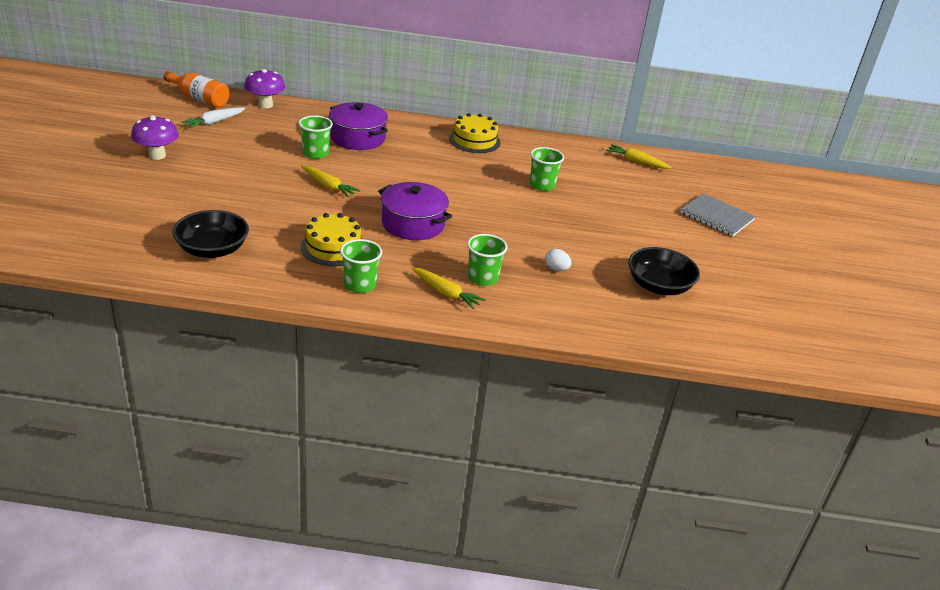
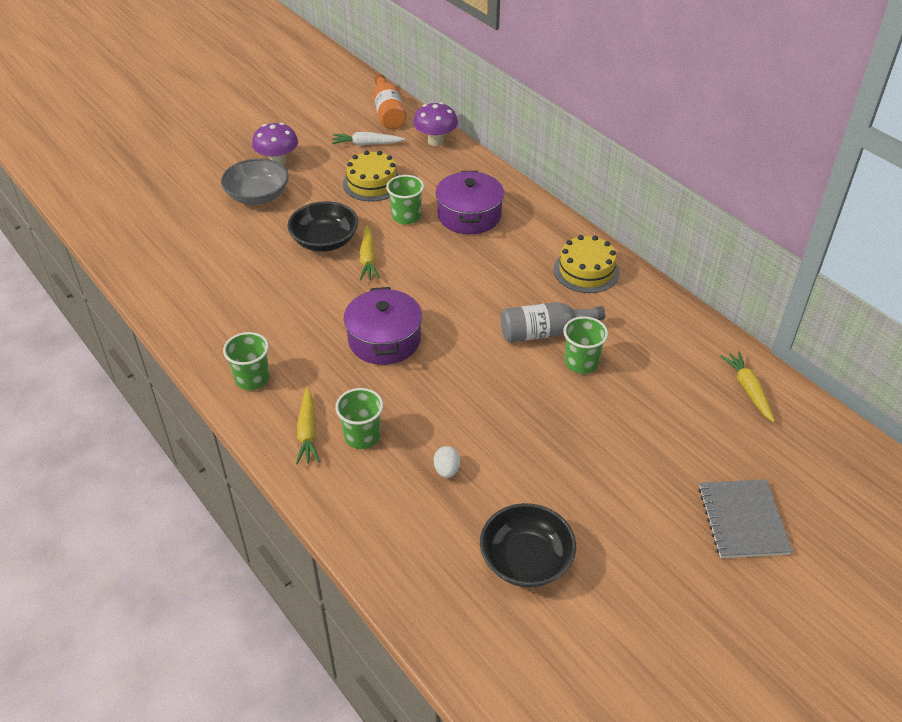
camera: 50 degrees right, 10 degrees up
(176, 181) = (257, 196): none -> grey bowl
(212, 249) = (195, 279): black bowl -> black bowl (325, 241)
(333, 247) = (284, 327): yellow cake -> yellow cake (372, 183)
(500, 179) = (544, 332): none -> grey bottle

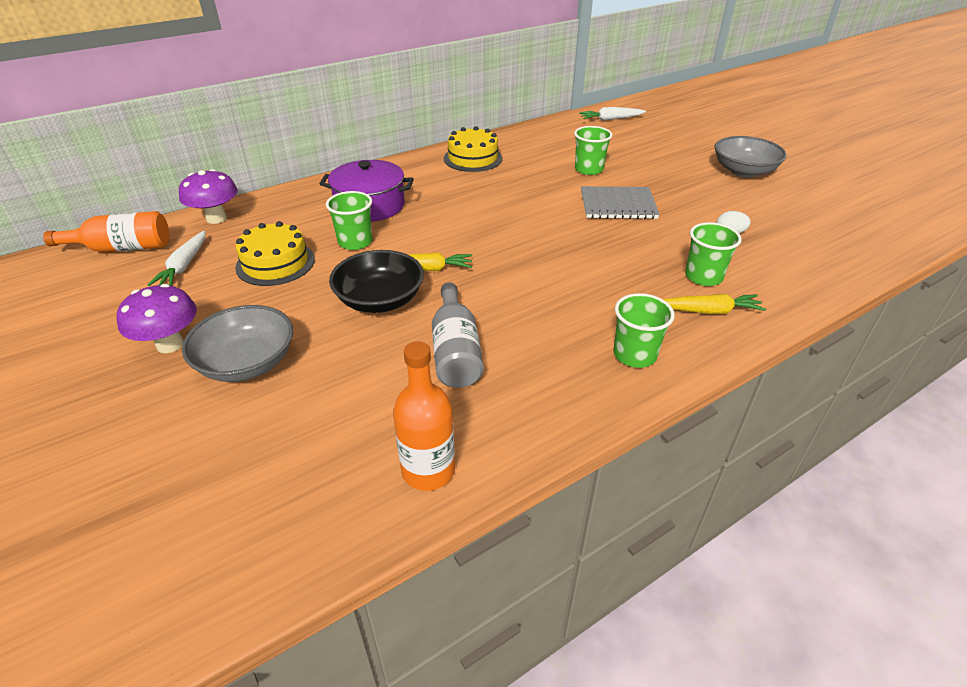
camera: 85 degrees left, 5 degrees down
(156, 282) = (428, 470): none -> orange bottle
(384, 340) = (563, 261): purple pot -> none
(526, 560) = (805, 205): black bowl -> none
(544, 332) = (552, 181): grey bottle -> grey bottle (456, 351)
(614, 513) = (743, 171): none -> grey bowl
(742, 520) = (729, 134): grey notebook -> grey notebook (618, 205)
(748, 390) = (610, 119): yellow carrot -> white carrot

